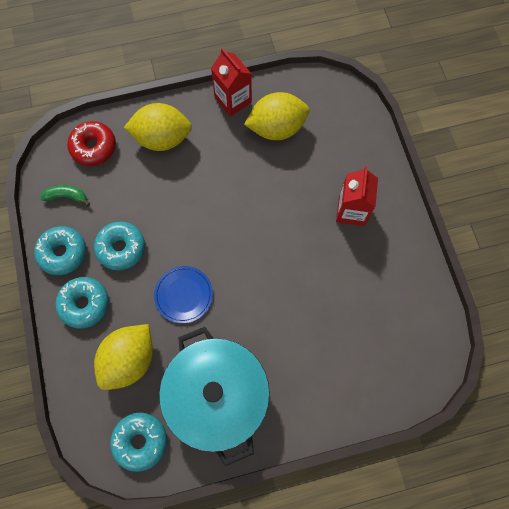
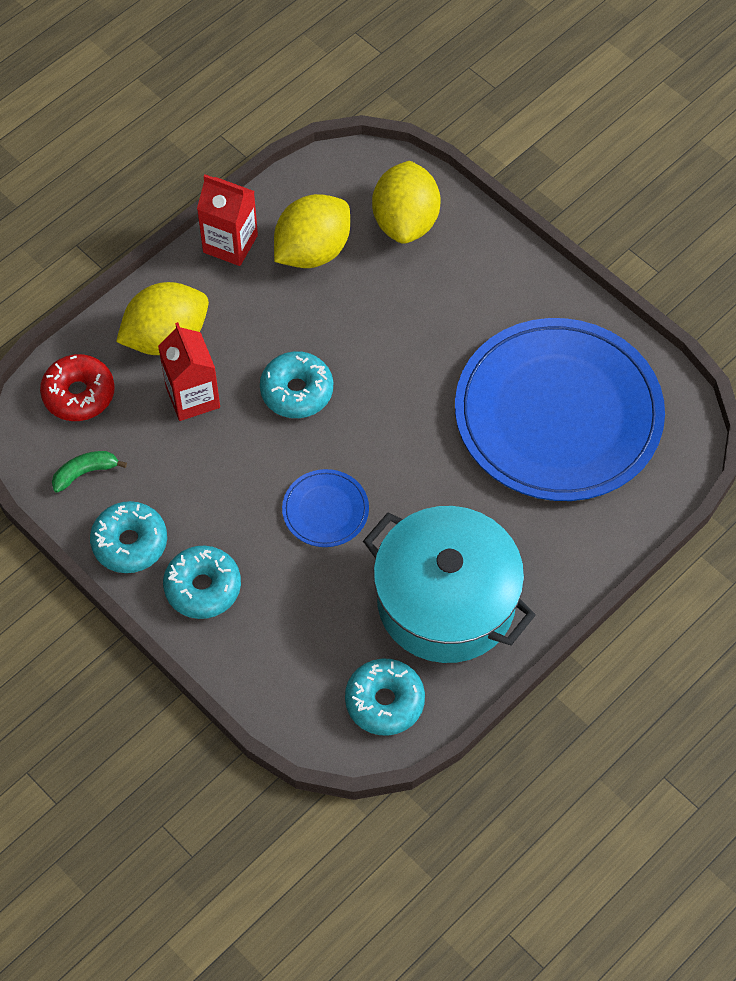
camera: 30 degrees left, 10 degrees down
(121, 248) = (205, 497): turquoise donut -> turquoise donut (297, 391)
(129, 360) = (307, 620): yellow lemon -> yellow lemon (405, 222)
(351, 211) = (474, 304): red carton -> red carton (193, 397)
(360, 310) = (558, 414): none -> blue plate

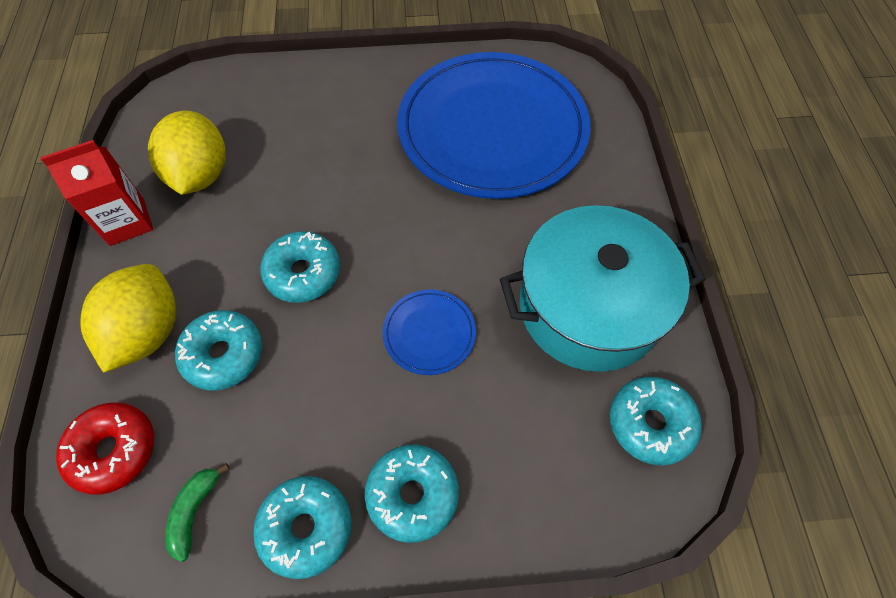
camera: 50 degrees left, 0 degrees up
(193, 397) = (223, 355): red carton -> turquoise donut
(405, 222) = (247, 105): yellow lemon -> none

